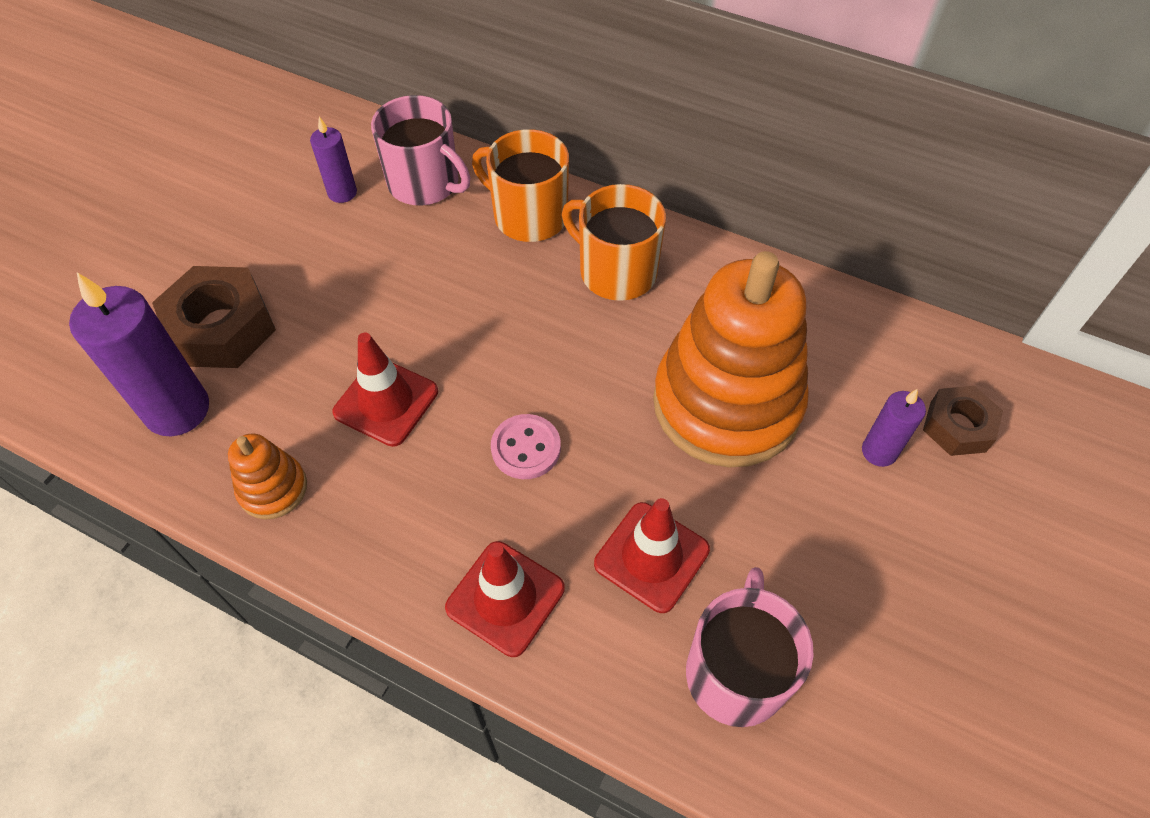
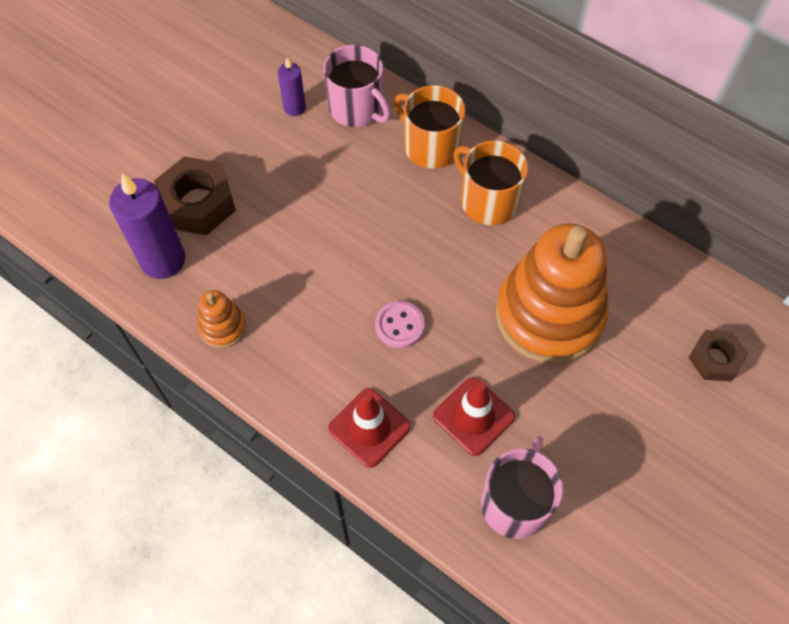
camera: 10 degrees right, 5 degrees up
(386, 402) = (307, 276): red traffic cone -> none
(879, 451) = (652, 368): purple candle -> none

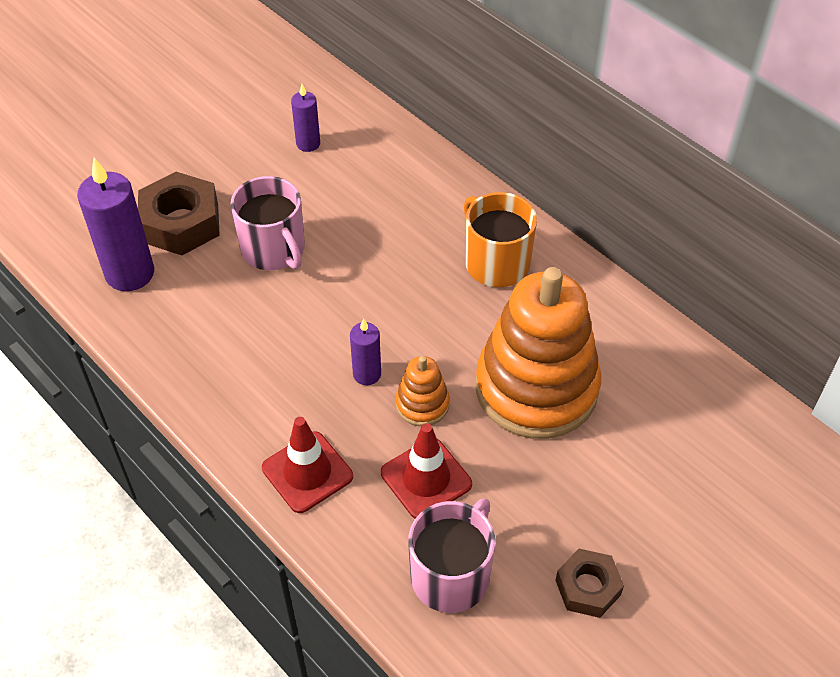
camera: 10 degrees right, 10 degrees down
(223, 327) = (175, 348): orange stacking toy -> orange stacking toy (422, 404)
(357, 108) = (375, 153): pink mug -> pink mug (274, 249)
(399, 325) = (367, 374): pink button -> purple candle
(430, 146) = (445, 200): orange mug -> none
(715, 359) = (717, 461): brown nut -> brown nut (588, 587)

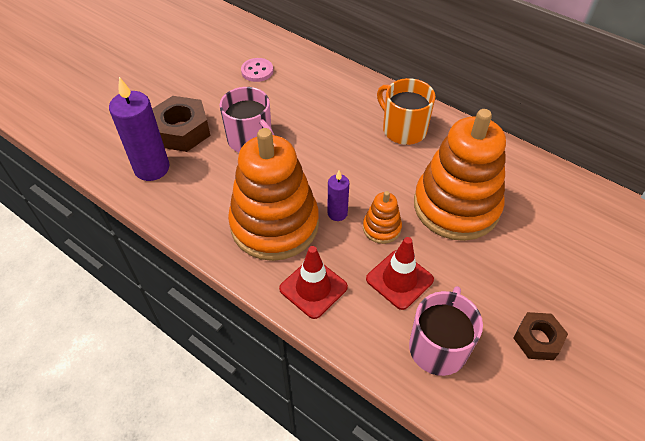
camera: 10 degrees left, 0 degrees up
(277, 377) = (274, 224): none -> orange stacking toy
(308, 144) = (257, 71): purple candle -> pink button

